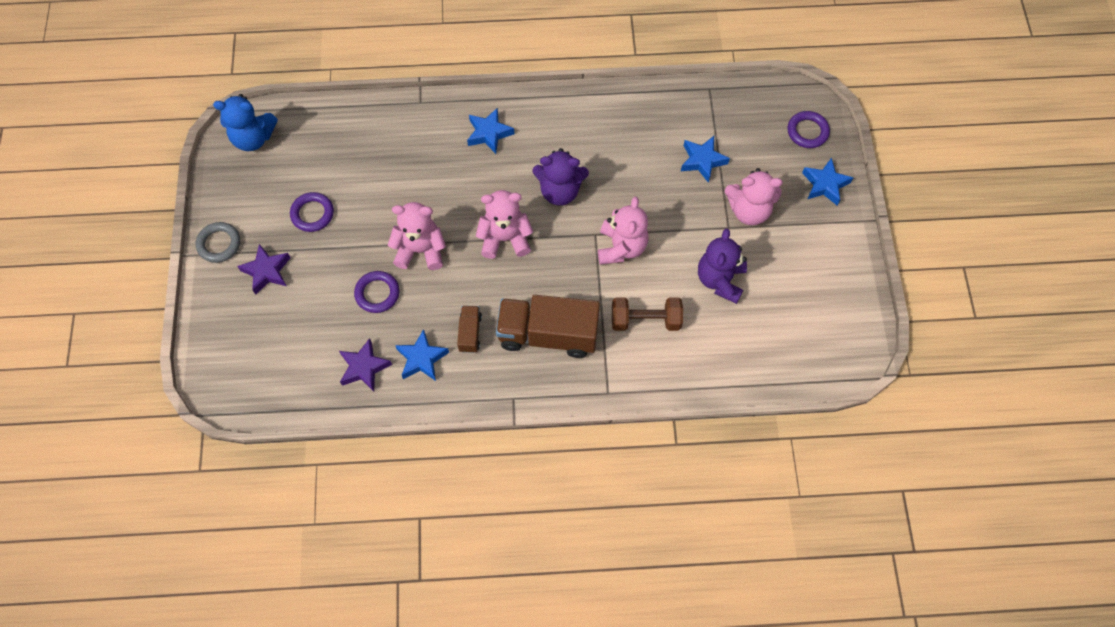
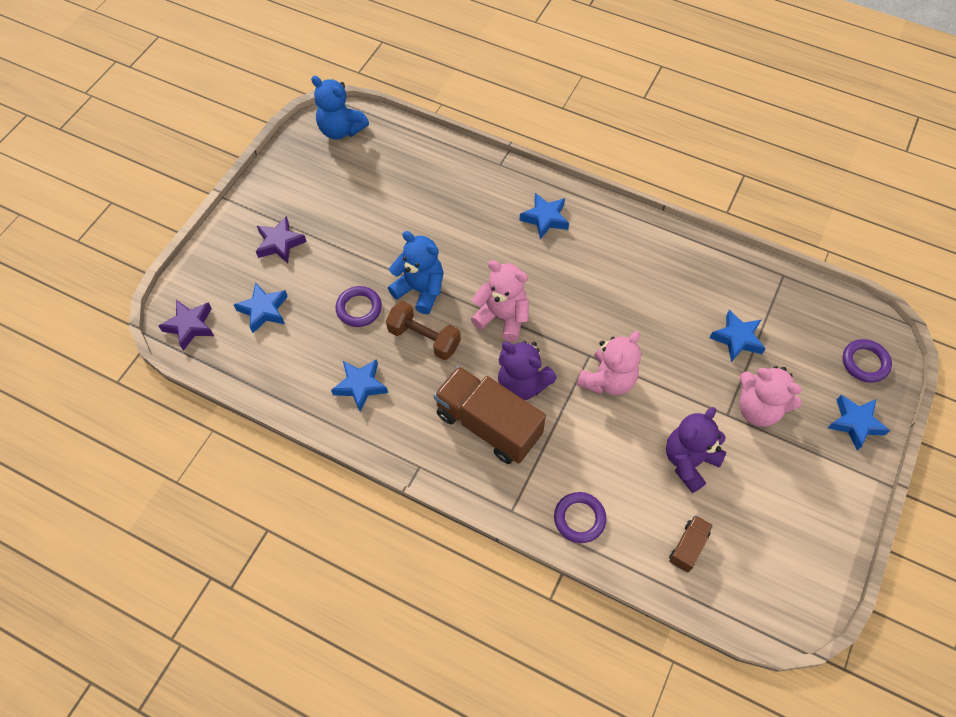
camera: 30 degrees right, 5 degrees down
(219, 244) = (257, 202): grey ring -> none
(293, 338) = (264, 310): none -> blue star
(312, 214) = (348, 214): purple ring -> purple ring (579, 518)
(364, 367) = (306, 367): purple star -> purple star (190, 326)
(420, 250) = (420, 290): pink teddy bear -> blue teddy bear
(470, 333) = (417, 385): brown truck -> brown truck (688, 547)
(560, 191) = (579, 300): purple teddy bear -> purple teddy bear (522, 384)
(645, 320) = (590, 461): brown dumbbell -> brown dumbbell (424, 338)

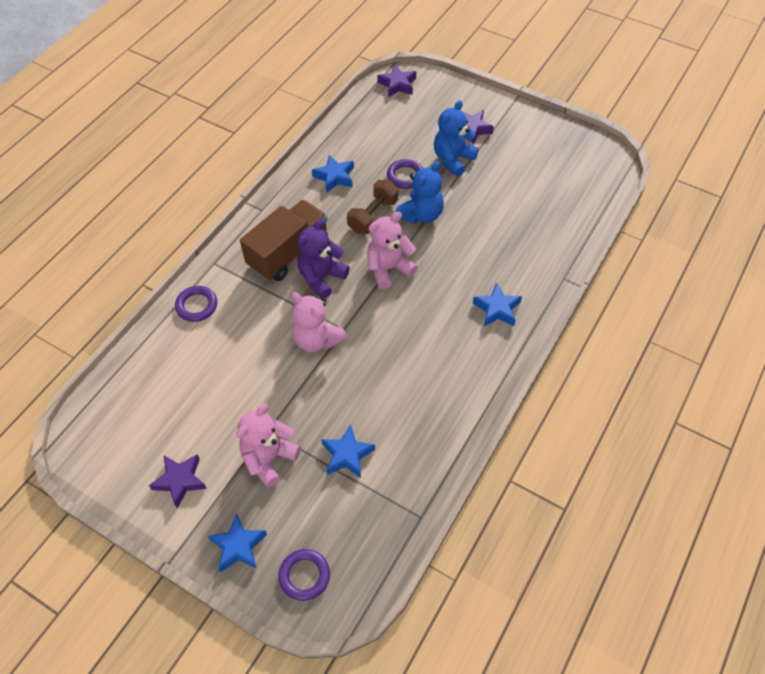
camera: 95 degrees right, 5 degrees down
(264, 310) = (408, 122): blue star -> none
(341, 130) = (597, 165): blue teddy bear -> blue teddy bear (453, 160)
(502, 317) = (389, 269): pink teddy bear -> pink teddy bear turned 150 degrees counterclockwise
(688, 547) = (154, 378): brown truck -> none
(689, 461) = (228, 391): purple teddy bear -> none
(804, 491) = (180, 481): none -> purple star

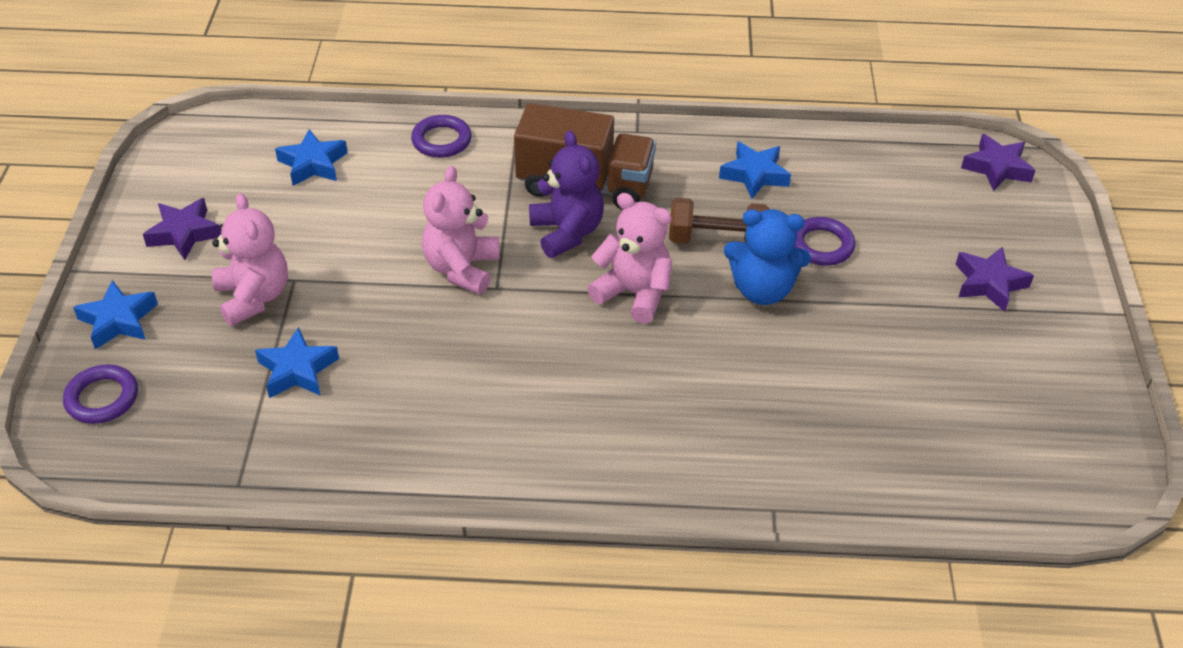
camera: 60 degrees right, 10 degrees down
(269, 458) = (254, 297): pink teddy bear -> pink teddy bear turned 60 degrees clockwise
(321, 278) = (567, 232): purple teddy bear -> purple teddy bear turned 60 degrees clockwise
(453, 160) = (904, 285): blue teddy bear -> none
(497, 309) = (649, 444): blue star -> blue star (313, 164)

